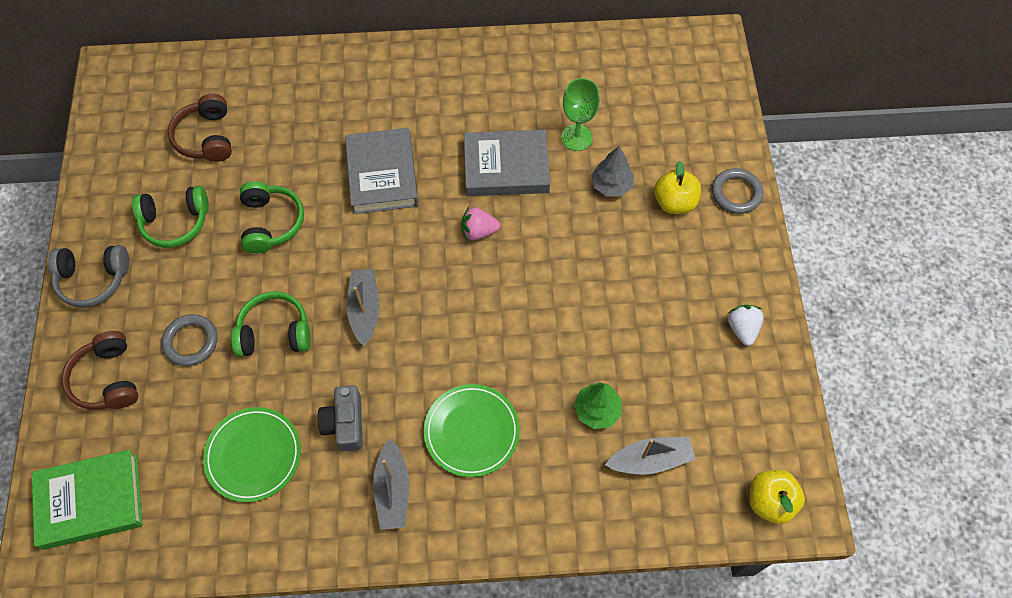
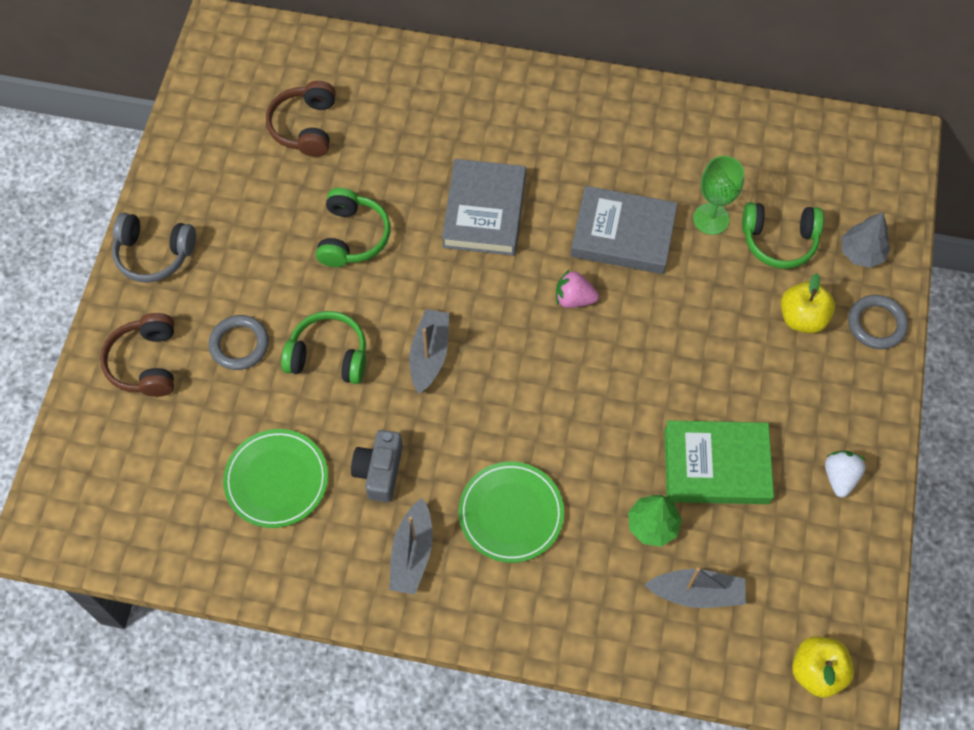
camera: 15 degrees right, 0 degrees up
(91, 501) = (102, 484): green book -> green book (716, 466)
(175, 222) = (252, 212): green headphones -> green headphones (779, 241)
(611, 185) = (736, 282): grey tree -> grey tree (861, 253)

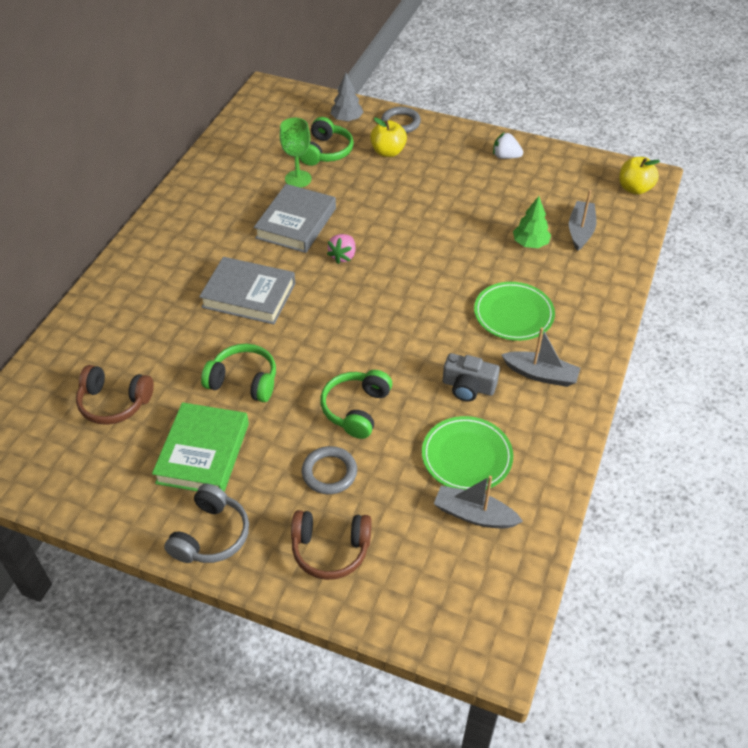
camera: 80 degrees left, 15 degrees down
(429, 355) = (371, 344): grey boat -> grey boat (474, 515)
(716, 466) = (490, 207): green book -> green book (203, 453)

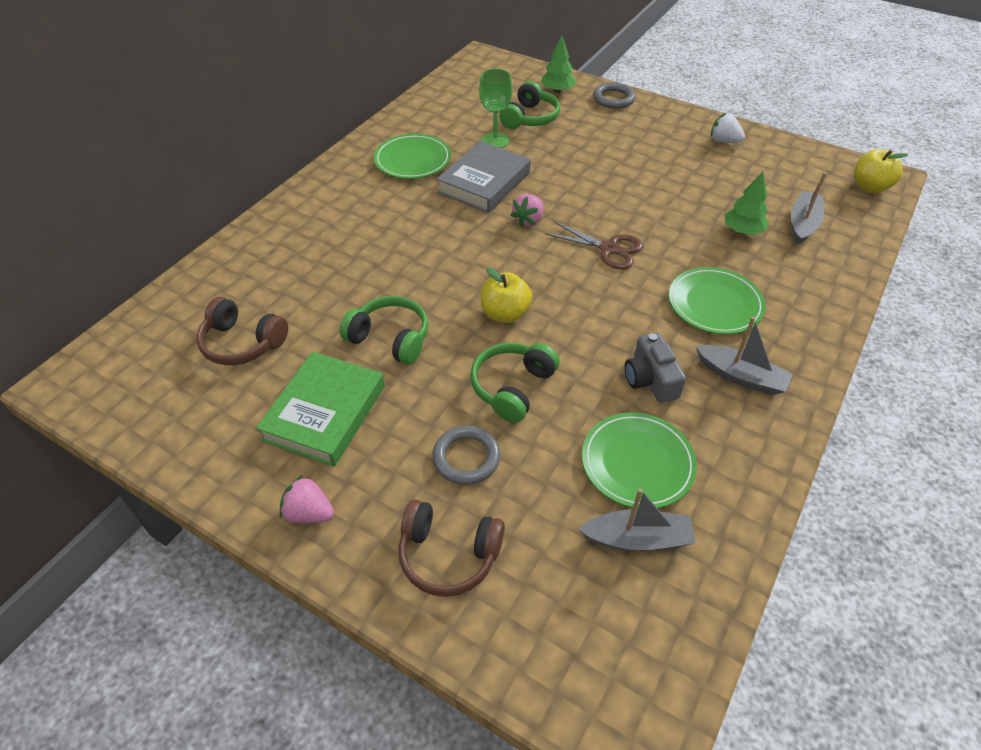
camera: 10 degrees right, 0 degrees up
(211, 535) = (309, 513): grey headphones -> pink strawberry
(225, 208) = (413, 160): none -> green plate
(249, 295) = (417, 248): grey book -> none
(347, 119) = (557, 90): grey tree -> green tree
(388, 152) = (595, 124): yellow apple -> yellow apple (505, 314)
(418, 275) = (609, 249): none -> brown scissors
(468, 387) = (650, 379): grey camera -> grey camera turned 45 degrees clockwise
(474, 515) = (637, 538): grey boat -> grey boat turned 150 degrees clockwise

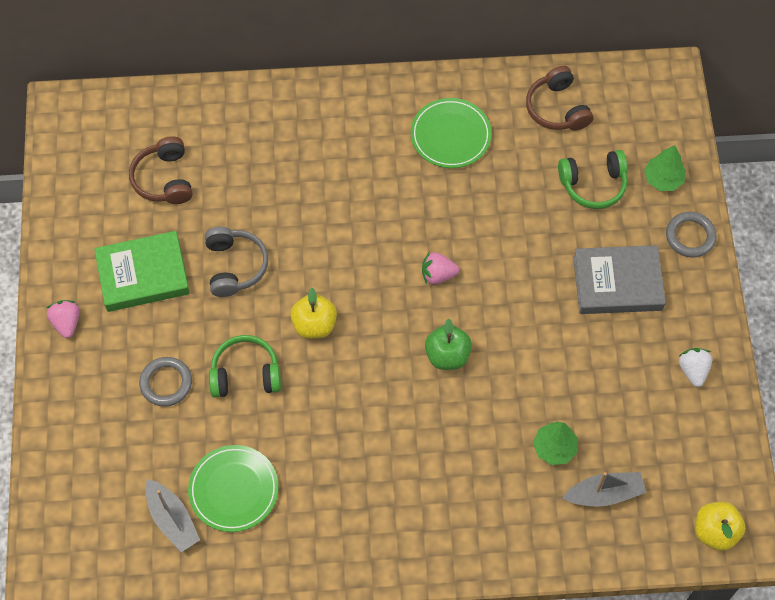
camera: 55 degrees right, 15 degrees up
(390, 338) = (235, 266): green headphones -> grey headphones
(448, 555) = (90, 419): brown headphones -> brown headphones (557, 108)
(484, 182) = (463, 210): grey book -> grey book (617, 283)
(495, 140) = (532, 179): green goblet -> none
(609, 249) = (447, 355): brown scissors -> green apple
(650, 379) = (318, 460): grey camera -> none
(715, 304) = (437, 468): green plate -> none
(741, 377) = (365, 521): grey boat -> none

